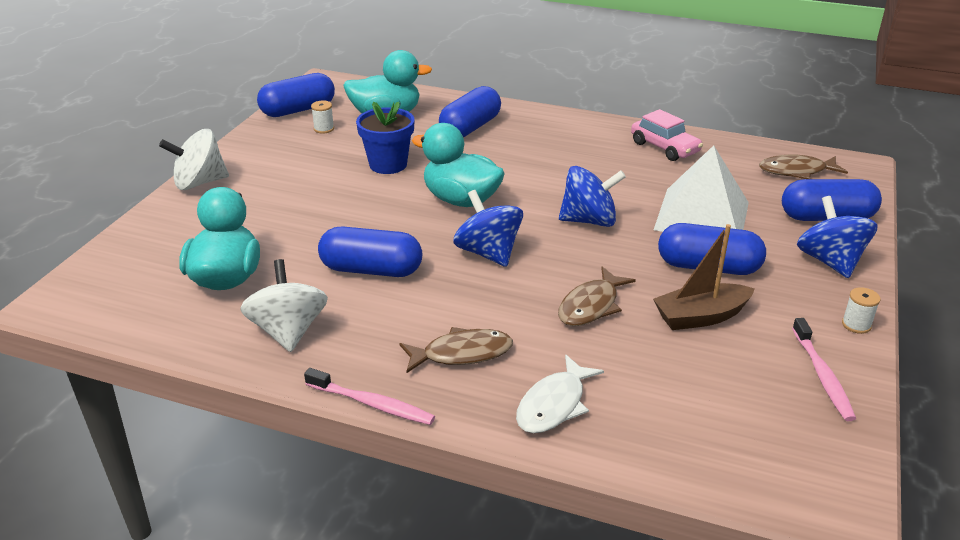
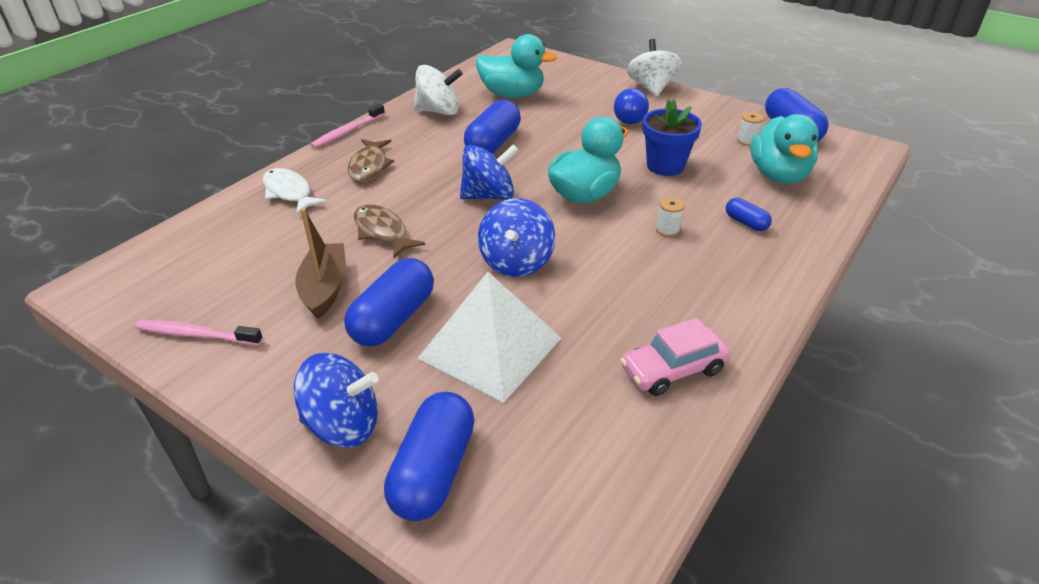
camera: 105 degrees right, 5 degrees up
(284, 190) = (630, 118): none -> blue light bulb
(470, 127) = (746, 223): blue capsule -> blue capsule, size x0.51
(796, 171) = (569, 497): brown fish -> none
(856, 325) = (233, 392): white spool -> white spool (668, 230)

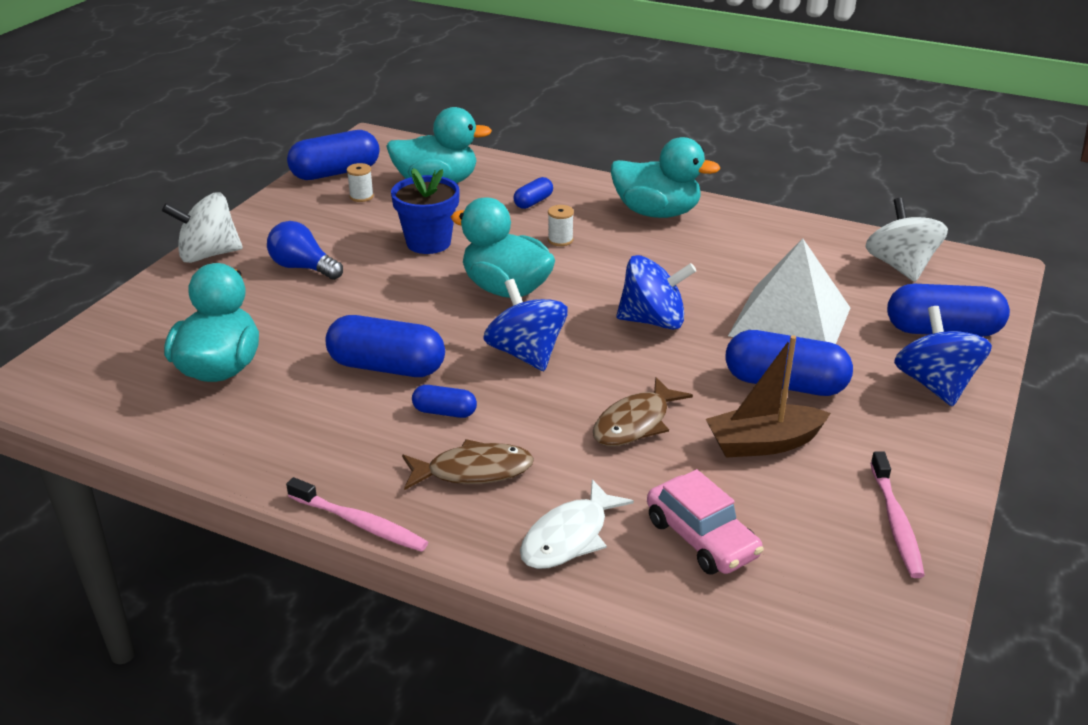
camera: 100 degrees left, 5 degrees down
(434, 160) = (445, 412): none -> blue capsule
(439, 111) = (280, 433): white spinning top -> white spinning top (900, 266)
(630, 118) = (303, 268): blue light bulb -> blue light bulb turned 150 degrees counterclockwise
(672, 370) = (761, 236): pink car -> pink car (701, 538)
(728, 298) = (657, 212): none -> turquoise duck

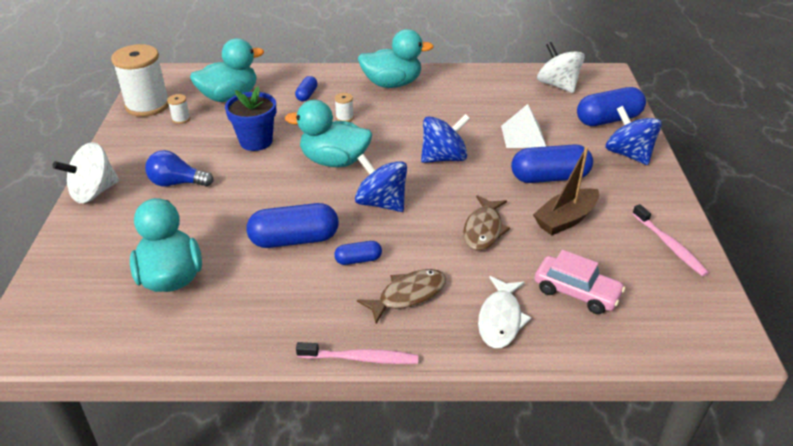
camera: 25 degrees left, 5 degrees up
(335, 173) = (147, 105): blue capsule -> white spool
(790, 321) = (523, 136): white pyramid -> white pyramid, size x0.61

